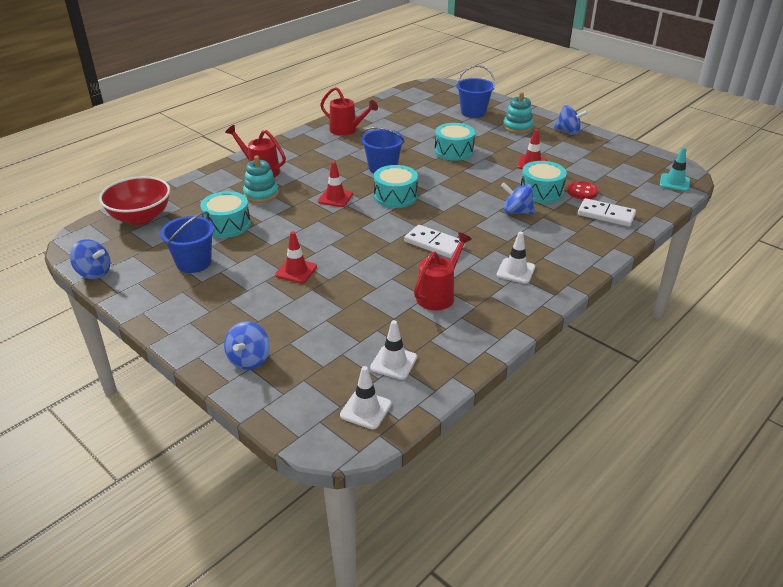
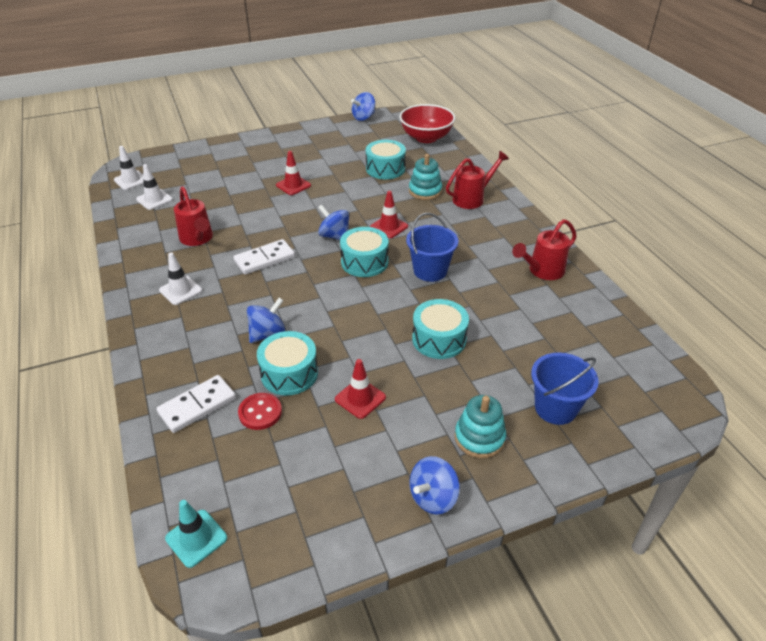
camera: 115 degrees right, 5 degrees up
(194, 263) = (343, 149): blue bucket -> none
(249, 359) = (219, 153): blue spinning top -> blue spinning top (334, 236)

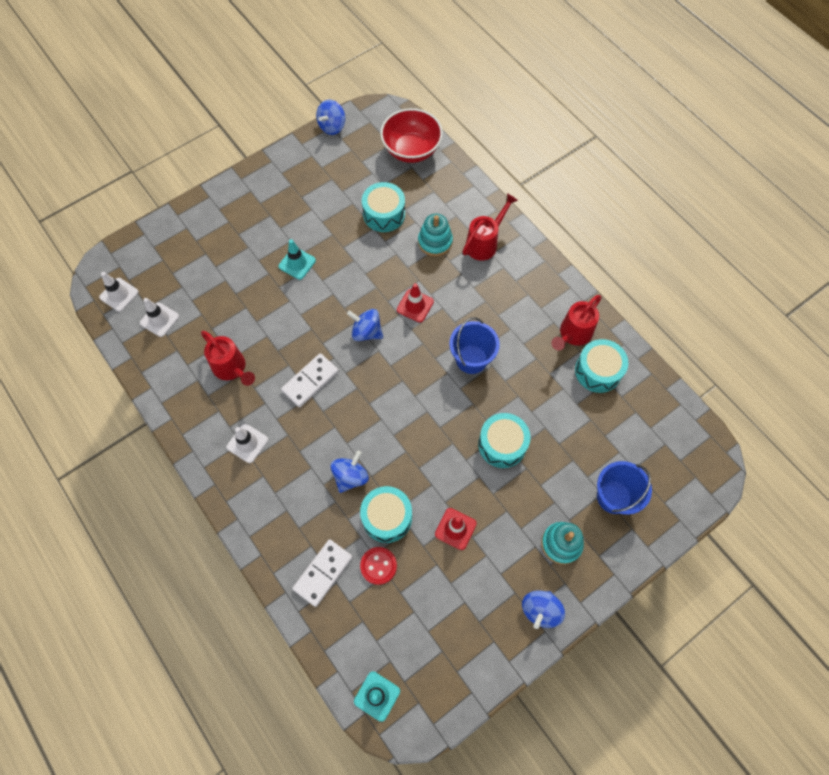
camera: 15 degrees left, 25 degrees up
(293, 185) = (297, 263): red traffic cone -> turquoise traffic cone
(364, 262) = (407, 362): turquoise drum -> turquoise drum (598, 371)

